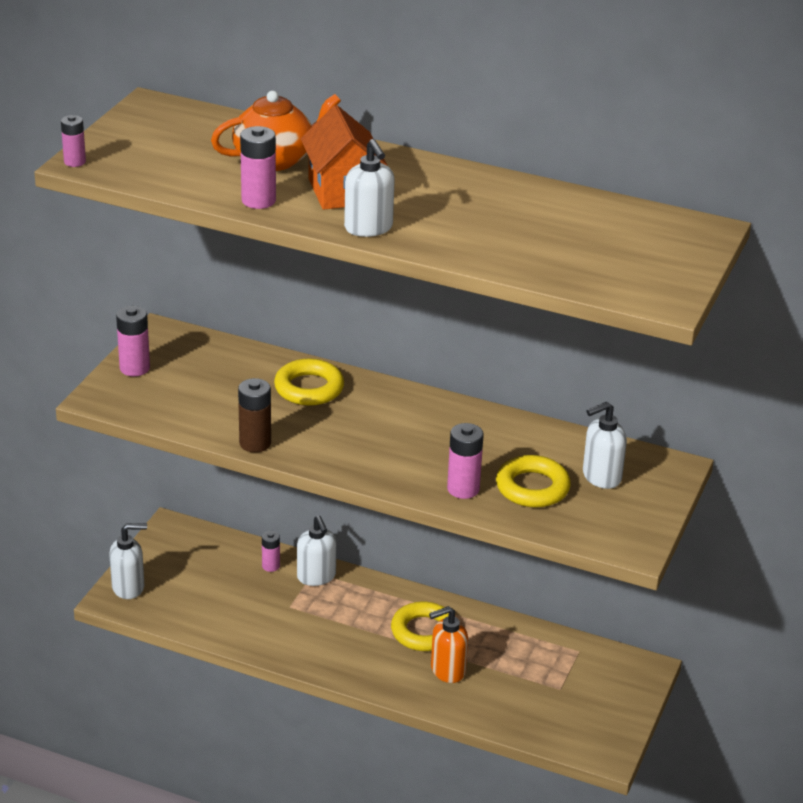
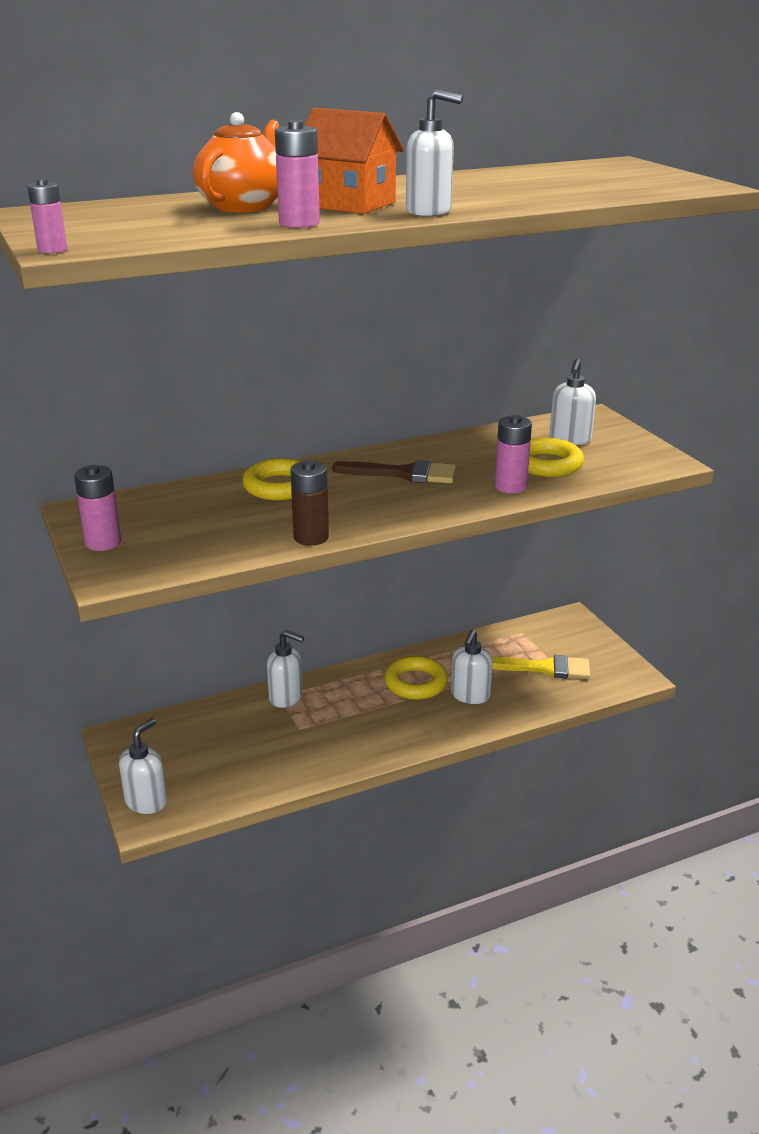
camera: 45 degrees left, 5 degrees down
(271, 566) = (241, 712): pink battery -> none
(410, 429) = (404, 474): none -> brown brush
(447, 670) = (470, 695): orange soap dispenser -> white soap dispenser
(544, 692) = (545, 668): none -> yellow brush

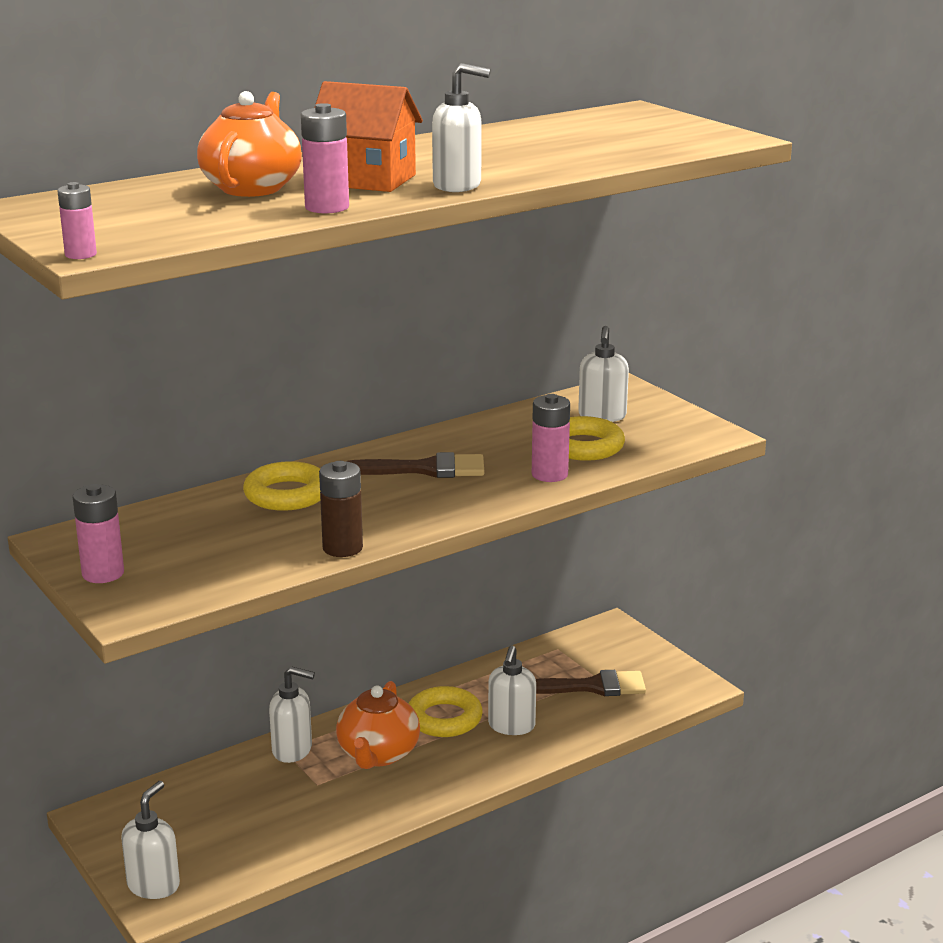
camera: 10 degrees left, 5 degrees down
(354, 708) = (378, 754): none -> orange teapot
(545, 668) = (592, 687): yellow brush -> brown brush

